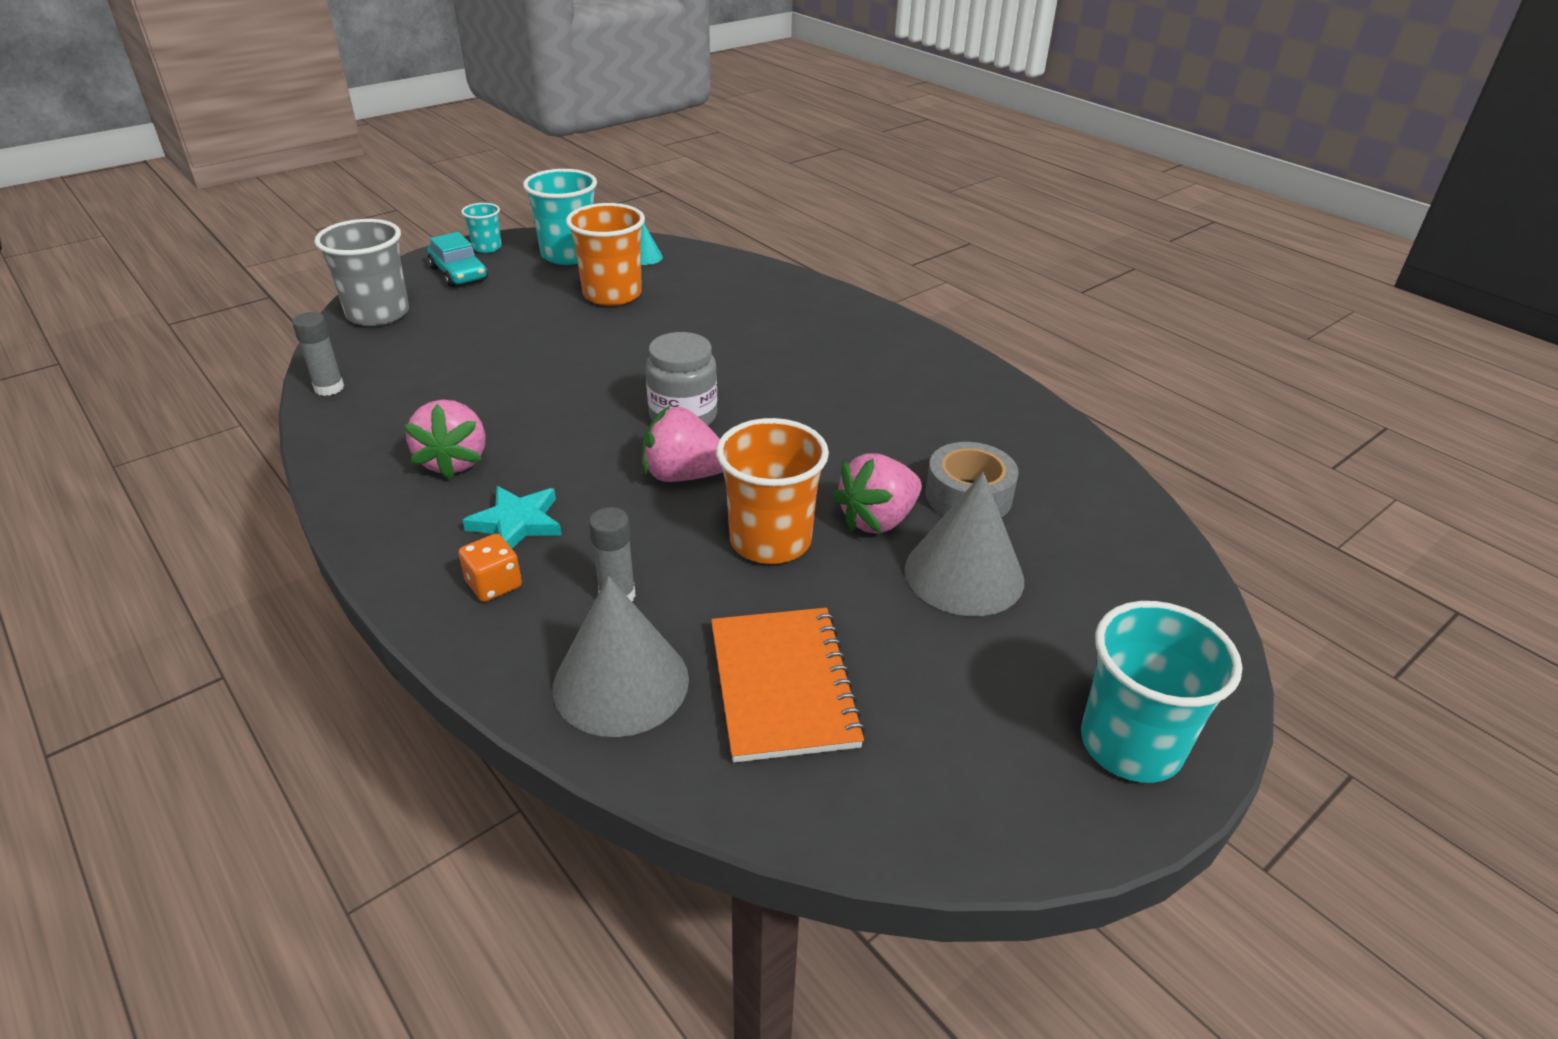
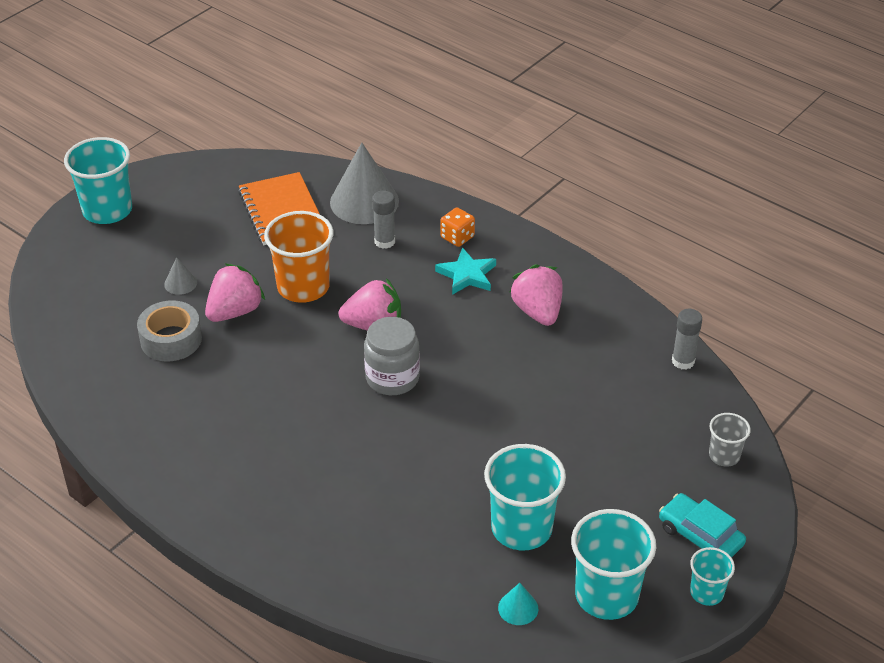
camera: 170 degrees right, 5 degrees up
(378, 314) = (724, 456): grey cup -> grey cup, size x0.53
(612, 294) = (521, 528): orange cup -> turquoise cup
(964, 574) = (180, 283): grey cone -> grey cone, size x0.45

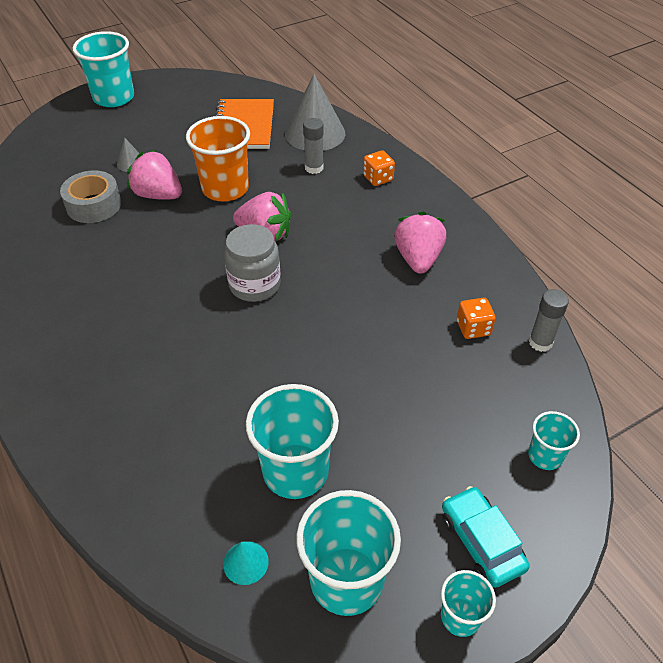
camera: 20 degrees right, 5 degrees up
(235, 311) = (158, 195): pink strawberry -> pink strawberry turned 120 degrees counterclockwise
(467, 275) = (370, 211): turquoise star -> none
(618, 364) = (473, 328): none -> orange dice
(724, 456) = (545, 456): grey cup -> turquoise cup

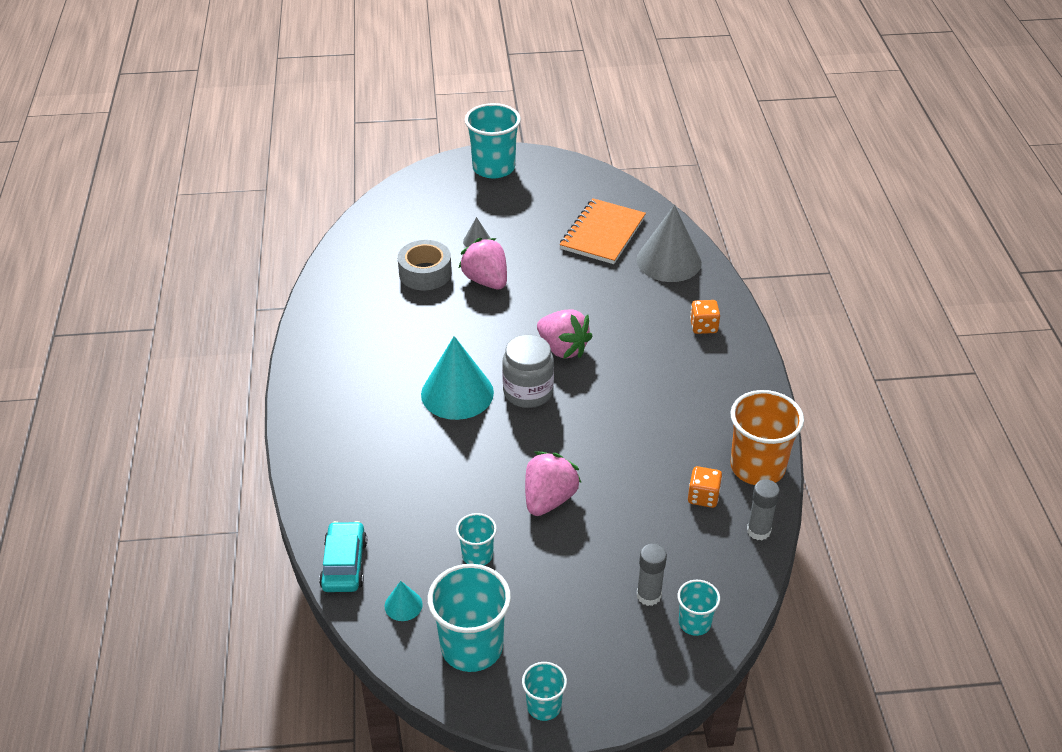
camera: 25 degrees right, 5 degrees down
(185, 309) = (457, 393): none -> turquoise cone
(225, 189) = (550, 293): orange cup -> orange cup (757, 467)
(295, 471) = (477, 555): turquoise cup -> turquoise cup, size x0.53
(314, 168) = (646, 297): grey glue stick -> grey glue stick (648, 595)
(418, 259) = (692, 417): pink strawberry -> pink strawberry (549, 499)
(481, 542) = (595, 663): turquoise car -> turquoise car (344, 564)

